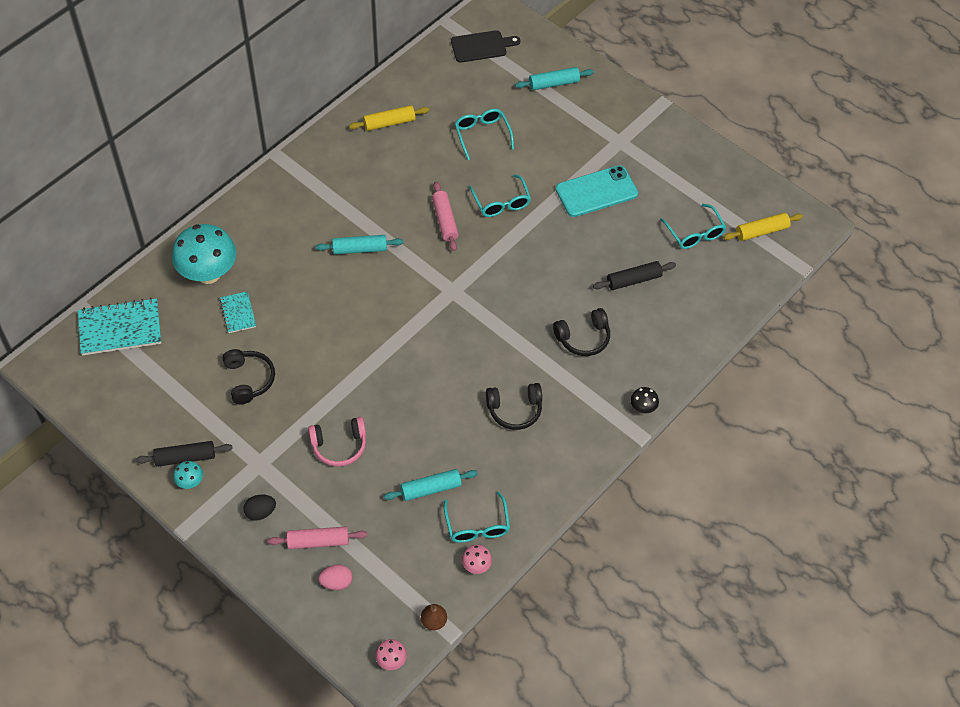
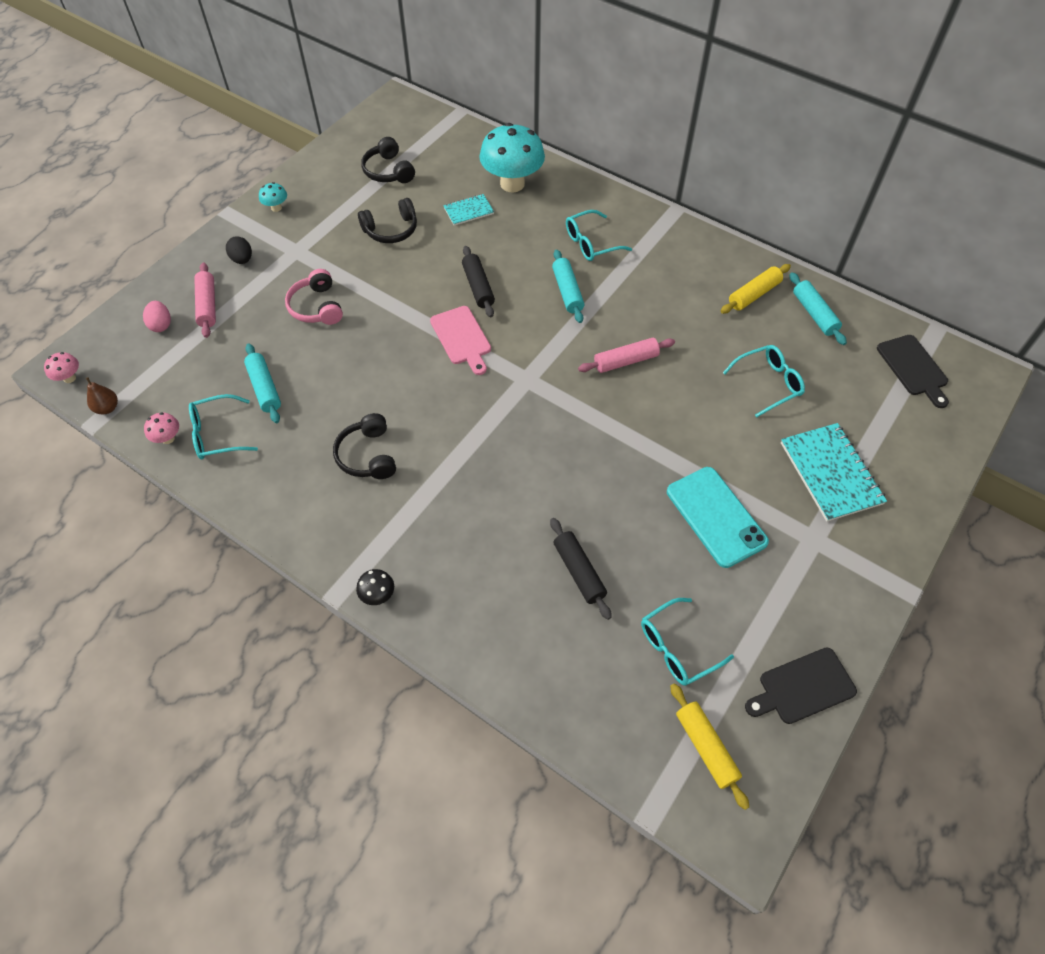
camera: 85 degrees right, 0 degrees up
(120, 328) = (440, 138): turquoise notebook -> turquoise notebook (831, 473)
(185, 457) = (302, 200): black rolling pin -> black rolling pin (478, 287)
(389, 123) = (754, 294): yellow rolling pin -> yellow rolling pin turned 75 degrees clockwise
(399, 332) = (462, 338): none -> pink cutting board
(501, 202) = (668, 413): turquoise glasses -> turquoise glasses (591, 243)
(554, 83) = (885, 452): turquoise rolling pin -> turquoise rolling pin (814, 314)
(583, 338) = (477, 519): black headphones -> black headphones (388, 171)
(725, 173) = (803, 687): none -> black cutting board

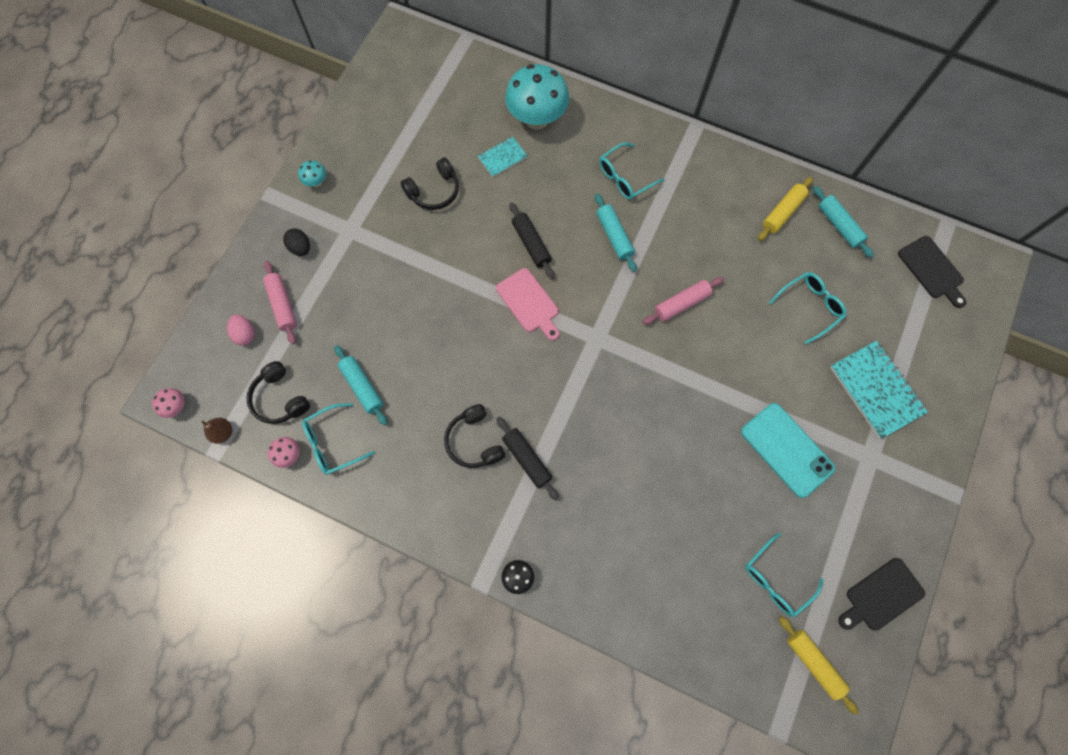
camera: 10 degrees left, 15 degrees up
(316, 307) = (386, 290): pink headphones -> none
(388, 171) = (414, 121): black headphones -> black headphones (280, 398)
(579, 572) = (682, 523): black rolling pin -> black rolling pin (527, 459)

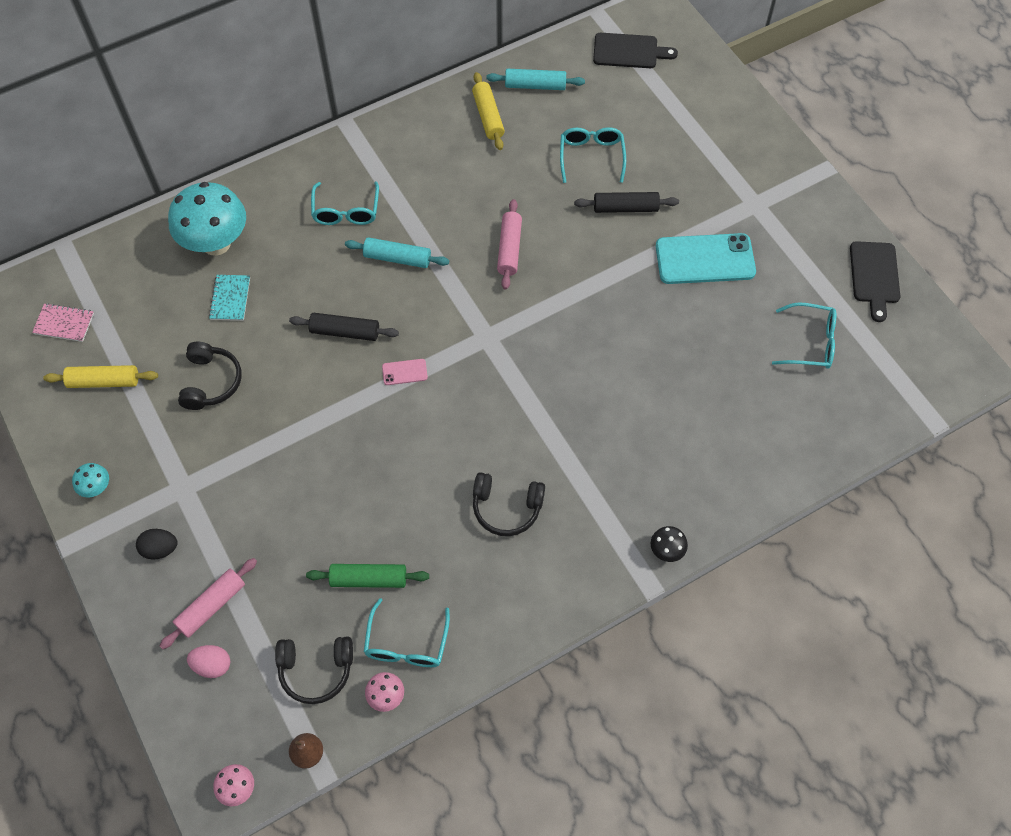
camera: 55 degrees left, 10 degrees down
(283, 305) = (211, 606): pink rolling pin -> pink rolling pin turned 60 degrees counterclockwise
(362, 387) = (369, 579): turquoise rolling pin -> green rolling pin
(413, 79) = (64, 323): none -> pink notebook
(527, 459) = (559, 472): black rolling pin -> black rolling pin (625, 208)
(529, 303) = (404, 372): pink cutting board -> pink phone
(776, 579) = (810, 342): turquoise glasses -> turquoise glasses turned 75 degrees counterclockwise
(813, 663) = (897, 362): yellow rolling pin -> yellow rolling pin (104, 381)
(876, 390) = (701, 161): turquoise notebook -> none

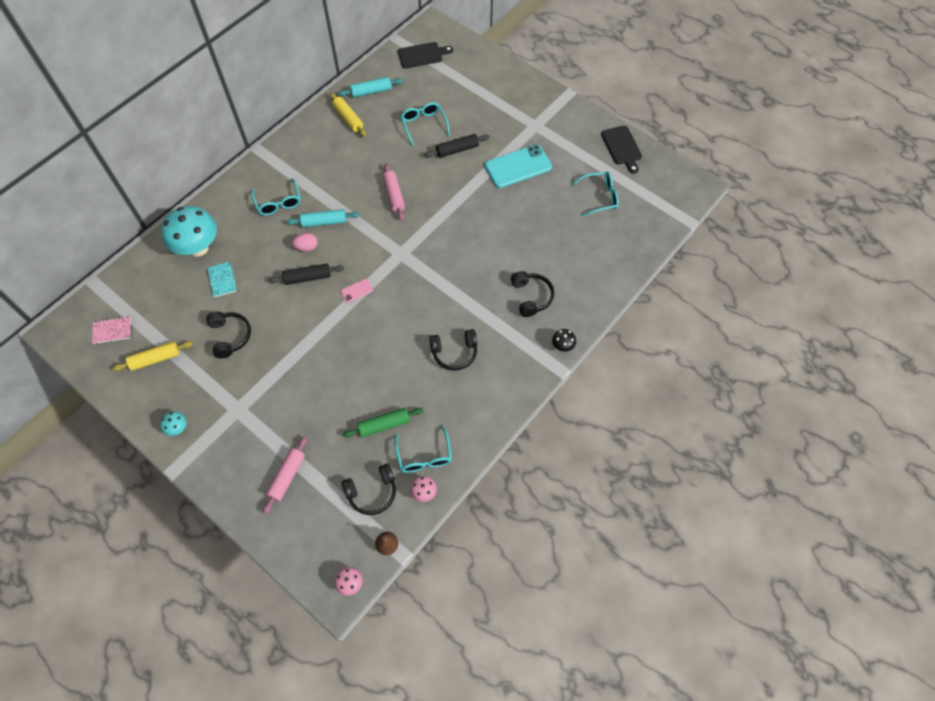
camera: 20 degrees left, 0 degrees up
(160, 549) = (237, 452): black egg -> none
(212, 665) = (302, 513): pink egg -> pink egg (307, 247)
(649, 461) = (531, 297): none -> black headphones

